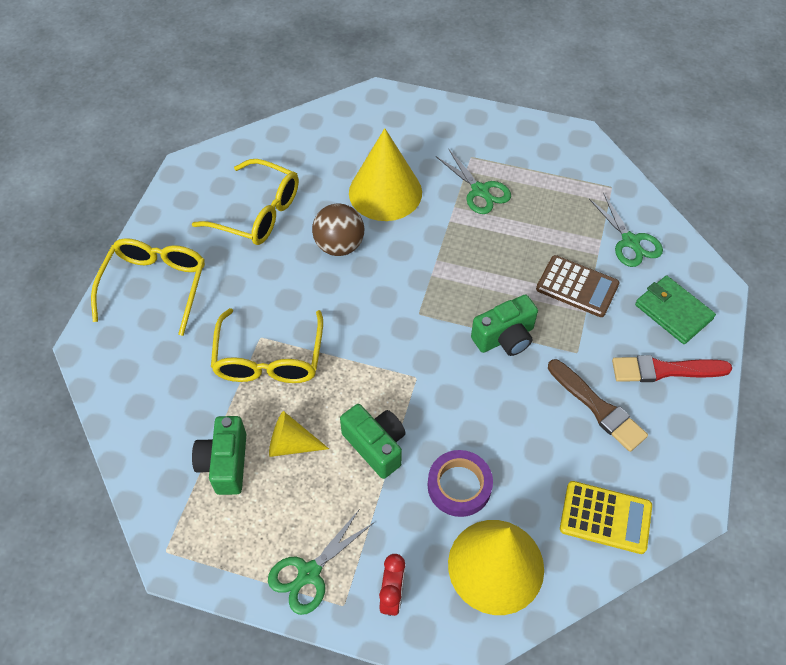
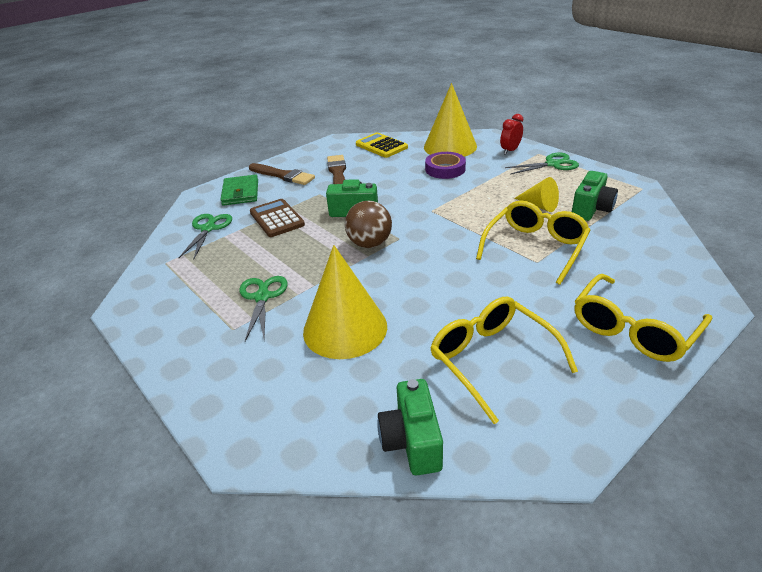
camera: 145 degrees left, 20 degrees down
(339, 246) = (426, 300): brown ball -> brown ball (370, 244)
(376, 446) = (482, 192): green camera -> green camera (412, 441)
(665, 370) = (283, 175): red brush -> brown brush

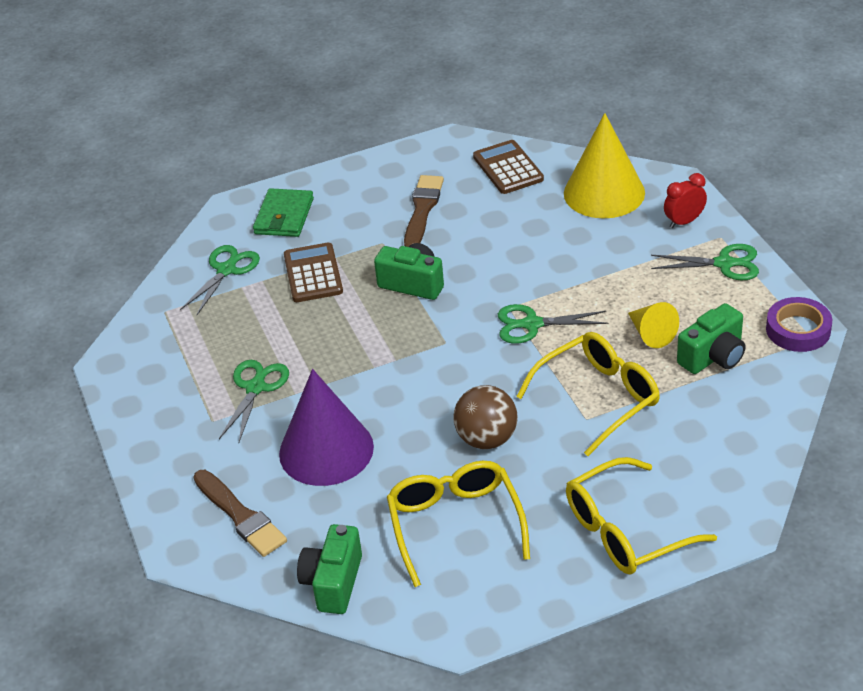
camera: 20 degrees right, 5 degrees up
(283, 175) = (349, 196): brown brush -> brown brush (240, 516)
(345, 328) = (326, 450): yellow cone -> purple cone
(370, 244) = (406, 342): brown ball -> brown ball (487, 439)
(381, 146) = (508, 168): yellow calculator -> brown calculator
(445, 169) = (570, 237): purple tape -> purple tape (798, 330)
(454, 216) = (532, 324): none -> green scissors

